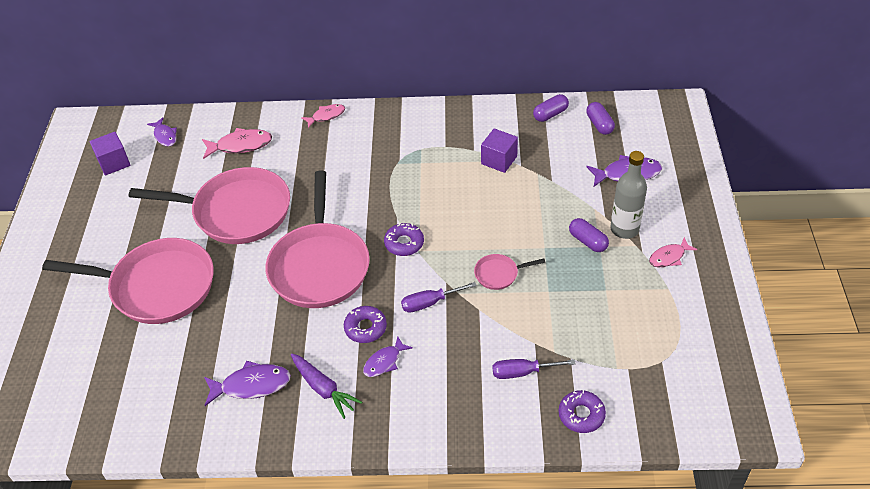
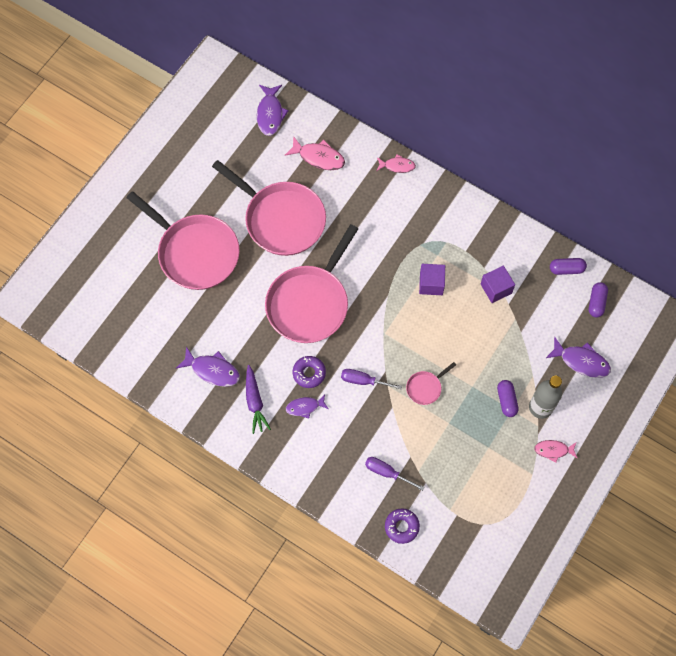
camera: 30 degrees right, 20 degrees up
(114, 163) = (221, 119): purple cube -> purple cube (431, 284)
(165, 136) = (270, 114): purple fish -> purple fish, size x1.54
(404, 243) = (378, 320): purple donut -> none
(499, 274) = (425, 387): pink pan -> pink pan turned 60 degrees counterclockwise

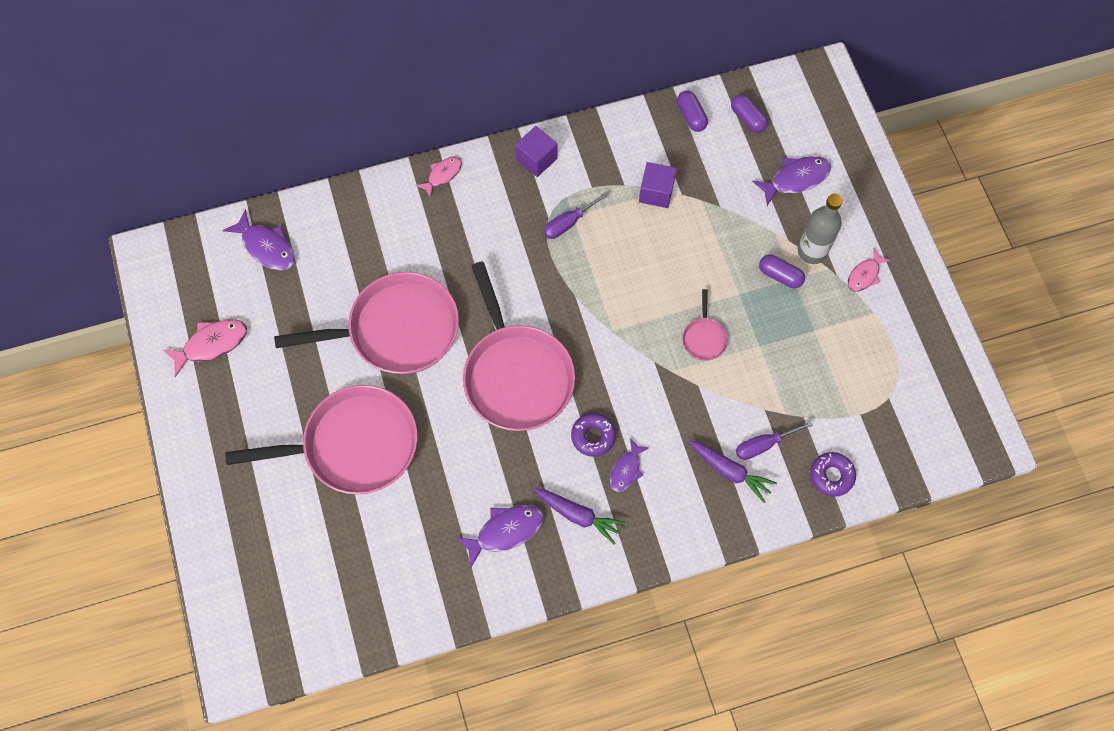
camera: 50 degrees left, 0 degrees up
(318, 157) = (361, 239): pink fish -> pink fish (211, 344)
(353, 466) = (730, 471): none -> purple carrot
(363, 381) = (646, 390): purple screwdriver -> purple screwdriver (568, 223)
(431, 284) = (598, 245): purple cube -> purple cube (536, 159)
(566, 269) = (691, 116): purple capsule -> purple capsule turned 60 degrees counterclockwise

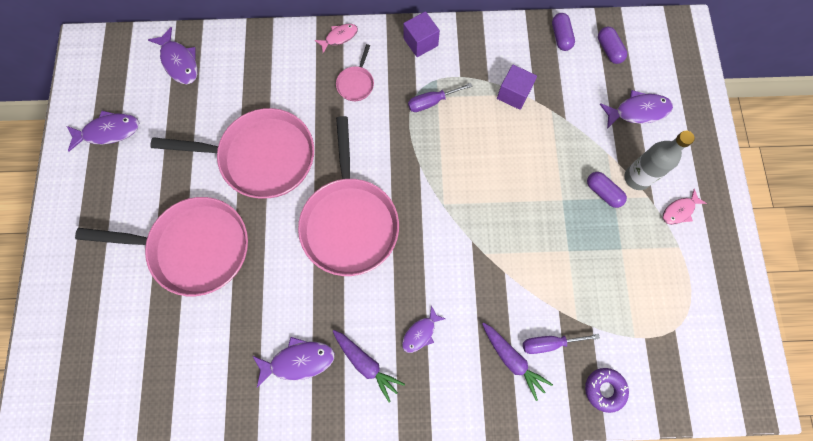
camera: 15 degrees right, 5 degrees up
(211, 344) = (109, 131): pink fish -> purple fish
(593, 436) = (399, 294): purple donut -> none
(704, 338) = (521, 231): pink pan -> pink pan (356, 83)

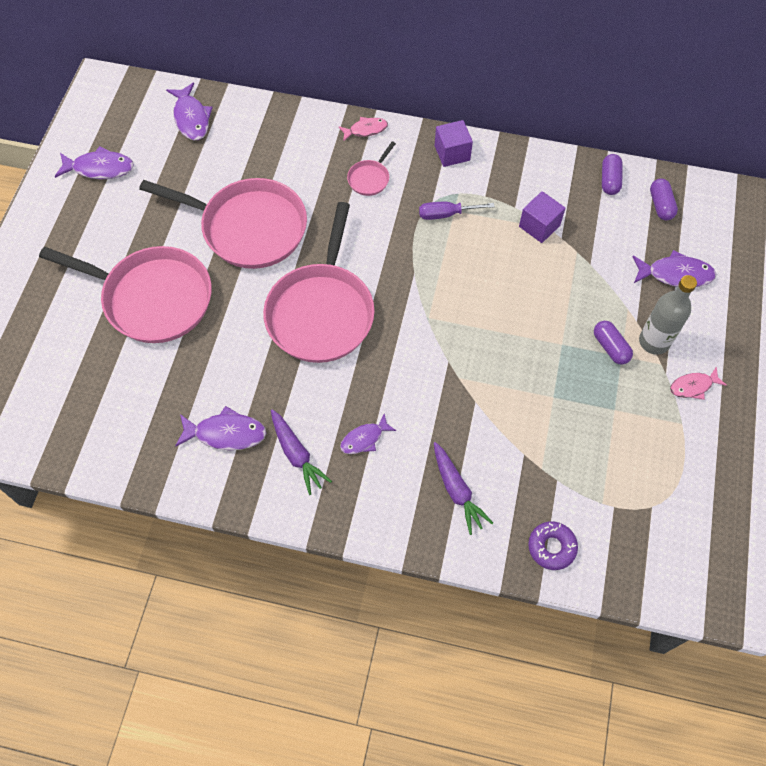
camera: 15 degrees right, 10 degrees down
(549, 343) = (503, 484): purple screwdriver -> none

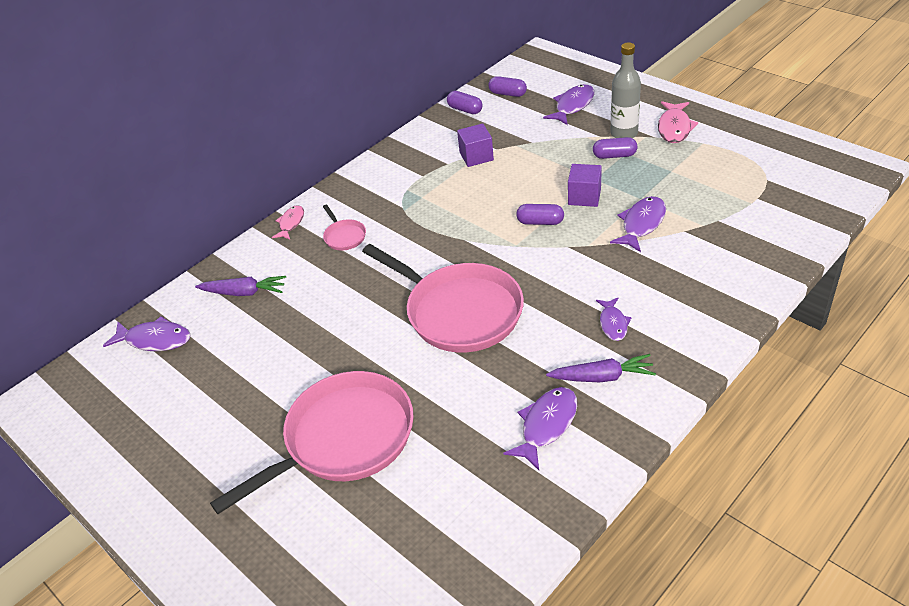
camera: 55 degrees left, 20 degrees down
(100, 168) = (140, 437): purple fish -> purple fish (641, 224)
(248, 228) = (323, 335): pink pan -> none
(446, 214) = (421, 202): purple screwdriver -> none
(452, 153) = (364, 180): purple cube -> purple cube (584, 197)
(457, 491) = (698, 280): purple carrot -> purple carrot (244, 292)
(470, 324) = (540, 222): none -> purple capsule
(551, 547) = (778, 242): purple donut -> none
(693, 386) = (674, 128): pink fish -> pink fish, size x1.54

